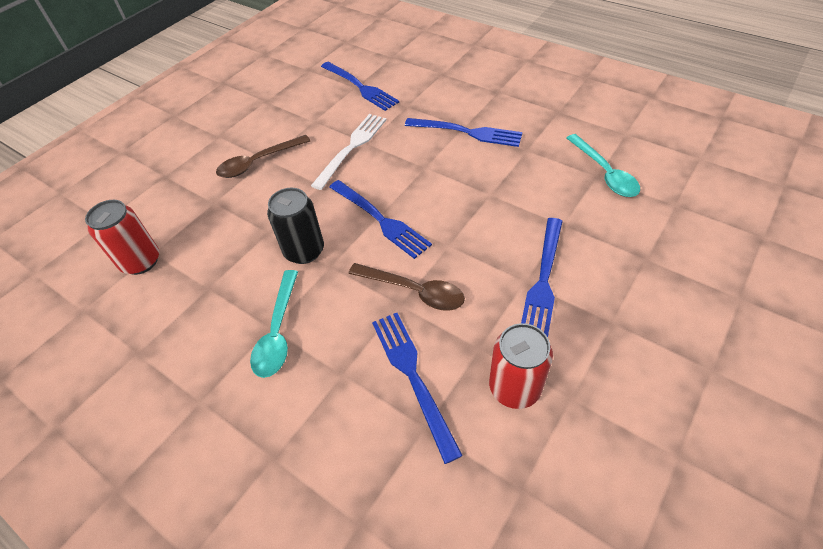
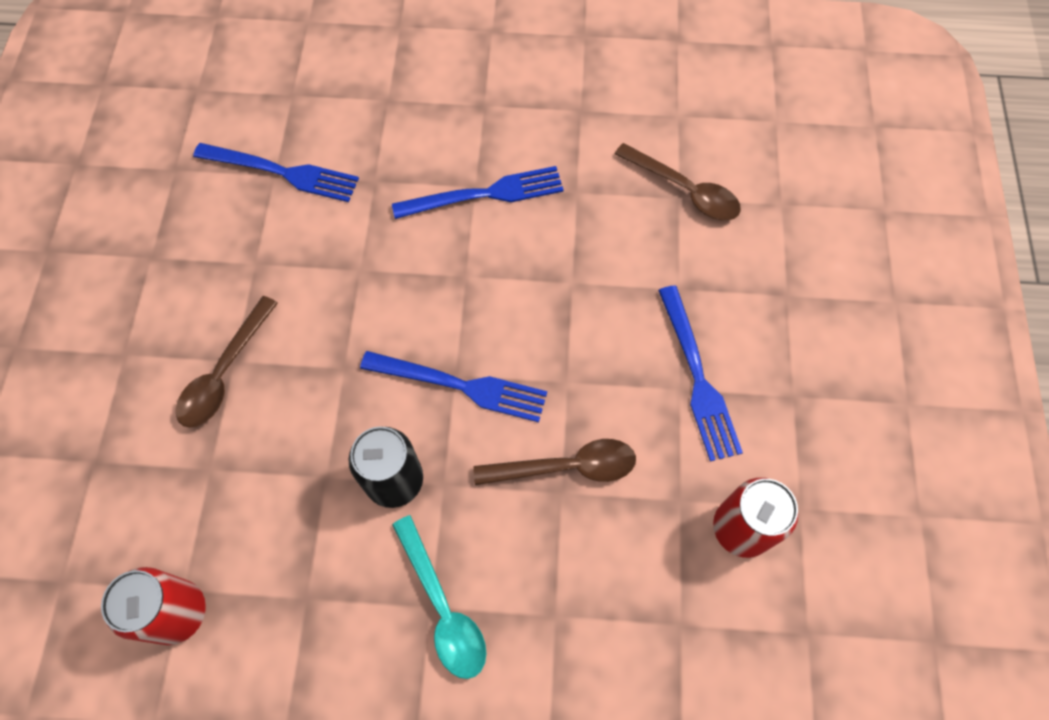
camera: 35 degrees left, 15 degrees up
(352, 147) = (344, 286): white fork -> none
(412, 375) = (631, 574): blue fork -> none
(604, 173) = (684, 190): turquoise spoon -> brown spoon

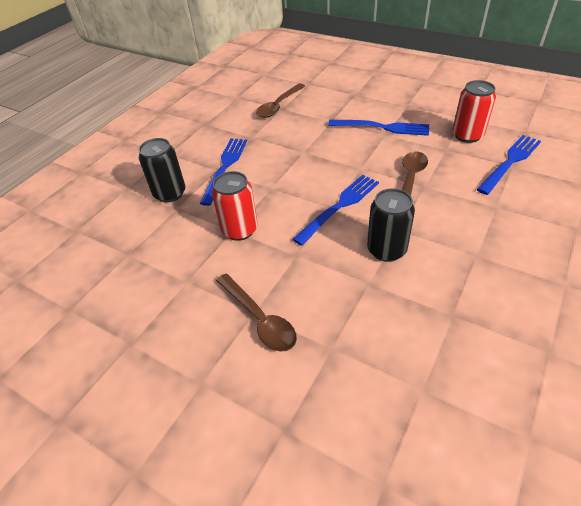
camera: 60 degrees left, 20 degrees down
(177, 612) = (439, 397): red can -> red can (239, 230)
(283, 172) = (130, 248): blue fork -> blue fork (510, 162)
(399, 157) = (170, 193): none -> black can
(442, 607) = (477, 249): turquoise spoon -> none
(684, 190) = (278, 106): brown spoon -> brown spoon turned 150 degrees clockwise

